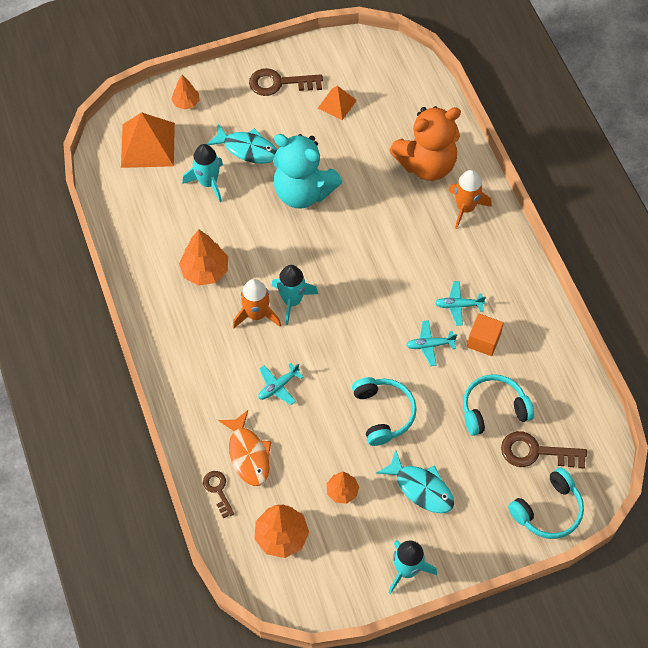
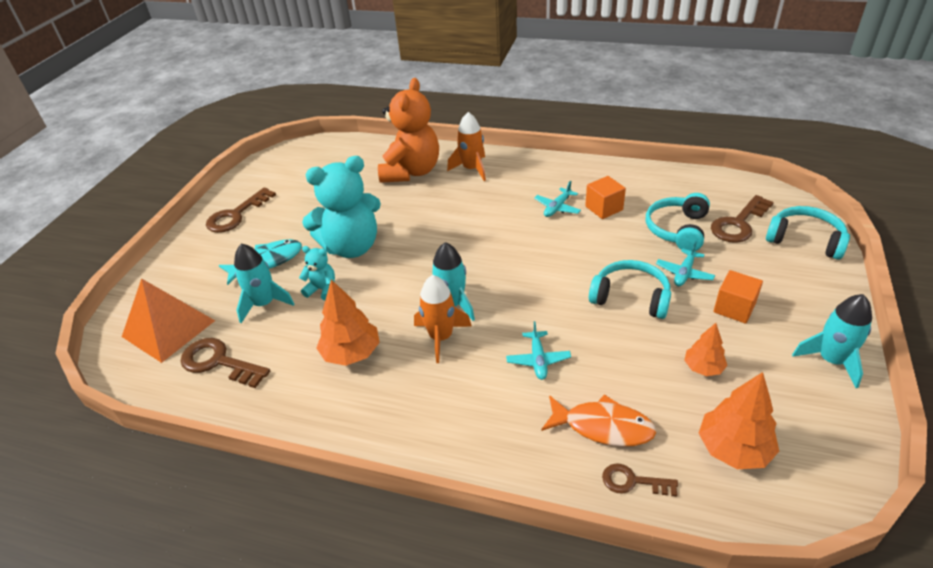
camera: 50 degrees left, 20 degrees down
(144, 200) = (219, 362): none -> brown key
(186, 103) = (168, 280): orange tree -> none
(247, 208) = (322, 289): none -> turquoise teddy bear
(337, 104) = (299, 193): orange pyramid -> none
(421, 488) = (734, 308): turquoise fish -> orange cube
(430, 345) = (581, 238): turquoise plane -> turquoise plane (684, 273)
(548, 510) = (805, 240): turquoise headphones -> turquoise headphones turned 60 degrees counterclockwise

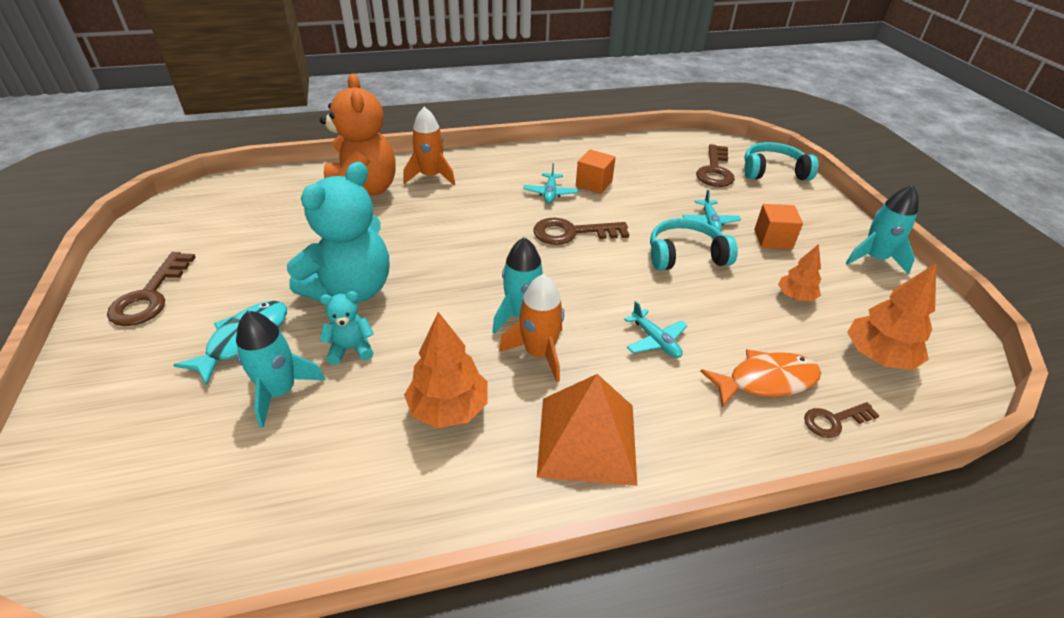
camera: 35 degrees left, 0 degrees up
(168, 328) = (144, 477): orange pyramid -> orange pyramid (587, 439)
(219, 362) = (267, 491): brown key -> brown key (572, 233)
(678, 229) = (672, 187): turquoise headphones -> none

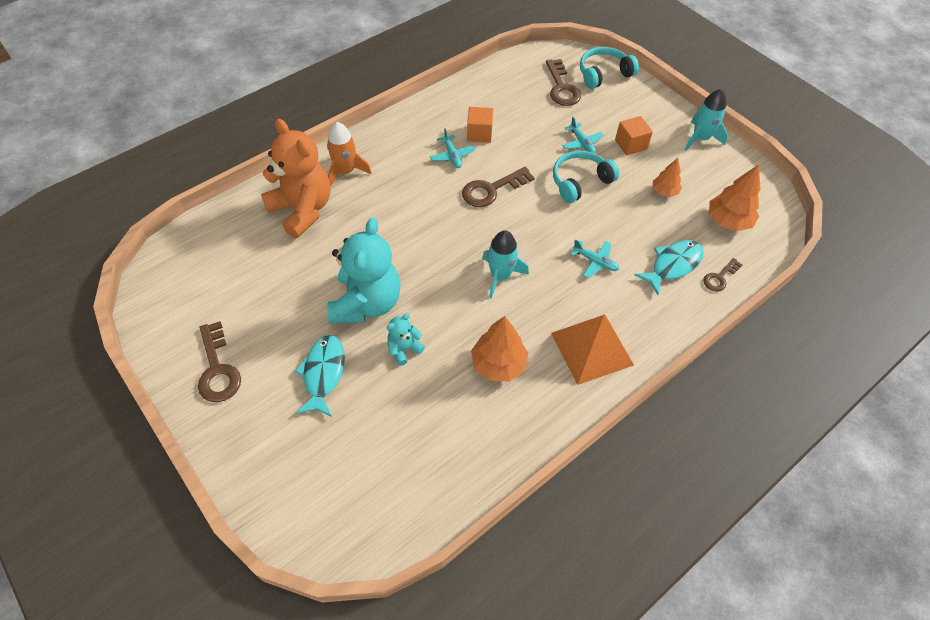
camera: 25 degrees left, 15 degrees up
(280, 391) = (382, 399): turquoise rocket -> none
(539, 353) = (529, 301): orange rocket -> none
(766, 381) = (673, 265): orange fish -> turquoise fish

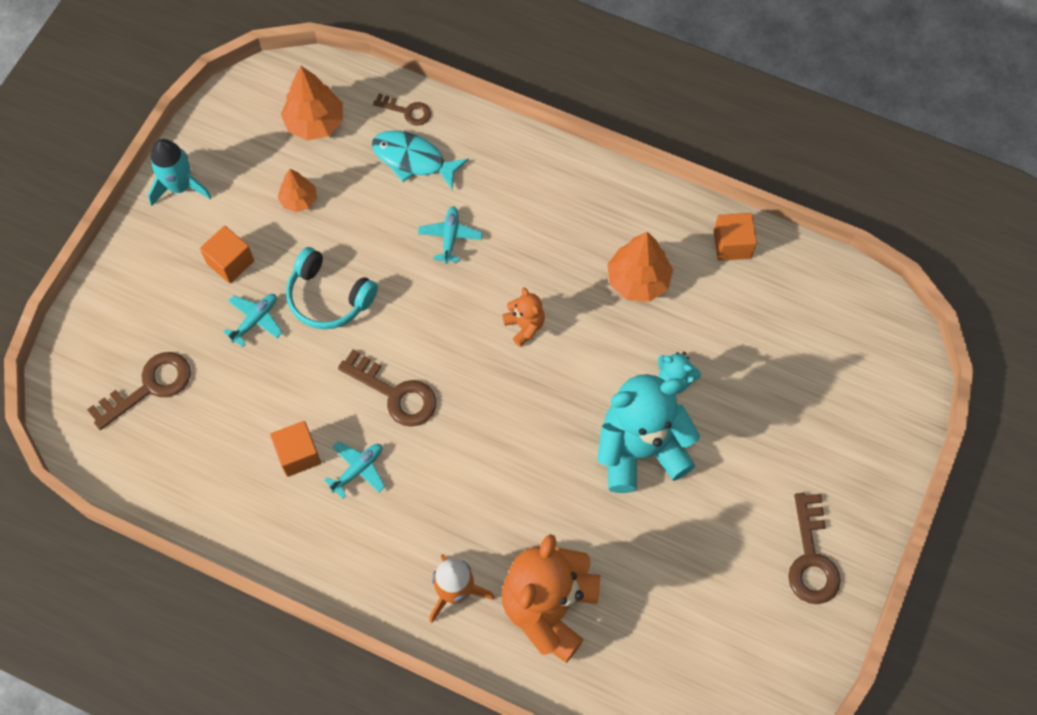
camera: 115 degrees left, 10 degrees up
(217, 369) = (811, 558): brown key -> brown key turned 135 degrees clockwise
(323, 373) = (750, 444): turquoise fish -> none
(494, 450) = (732, 244): none -> orange cube
(500, 276) = (524, 326): turquoise rocket -> orange teddy bear
(592, 349) = (569, 201): orange pyramid -> none
(603, 74) = (93, 343): turquoise headphones -> none

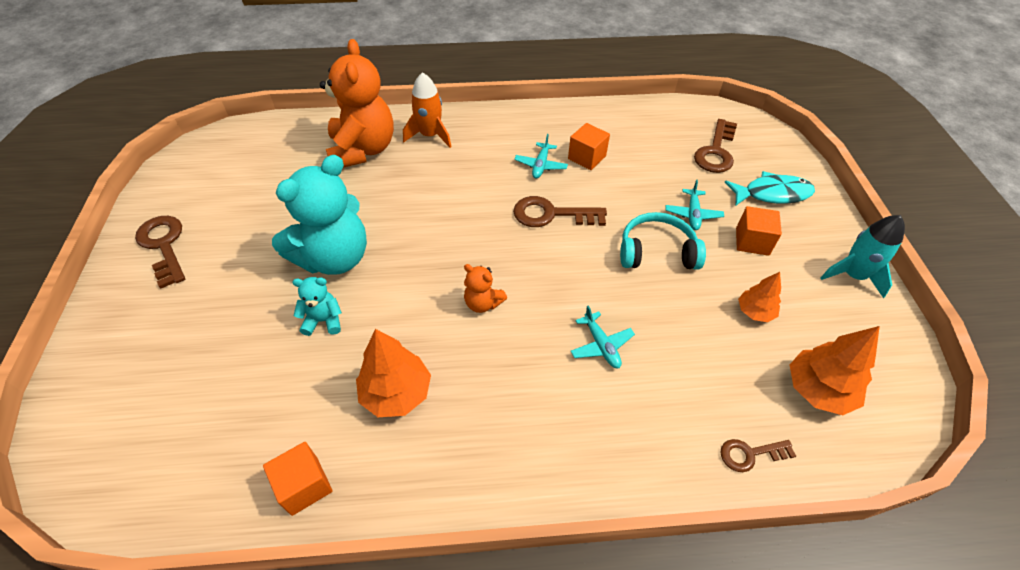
camera: 150 degrees right, 15 degrees down
(413, 159) = (696, 403): turquoise fish -> turquoise fish (772, 194)

